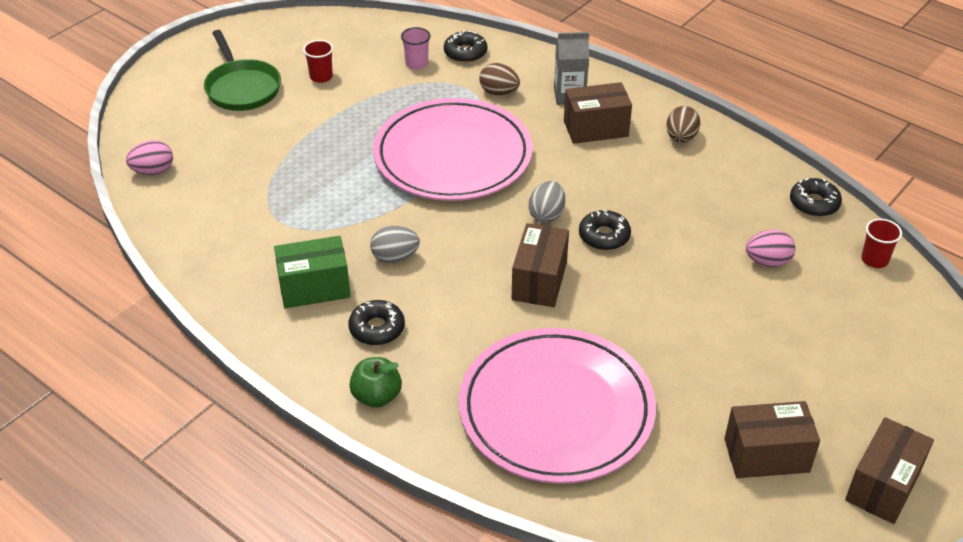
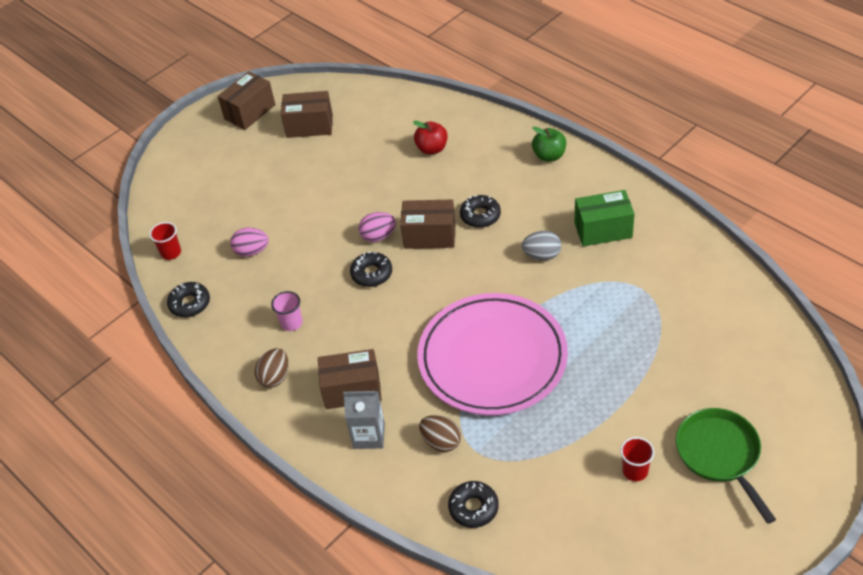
camera: 170 degrees left, 5 degrees up
(153, 171) = (775, 343): pink egg -> pink egg (378, 236)
(377, 328) = (552, 200): black donut -> black donut (480, 216)
(416, 64) = (529, 490): pink cup -> pink cup (291, 323)
(539, 281) = (429, 236): brown box -> brown box turned 75 degrees clockwise
(546, 215) = (415, 294): grey egg -> none
(556, 410) = (432, 149): pink plate -> red apple

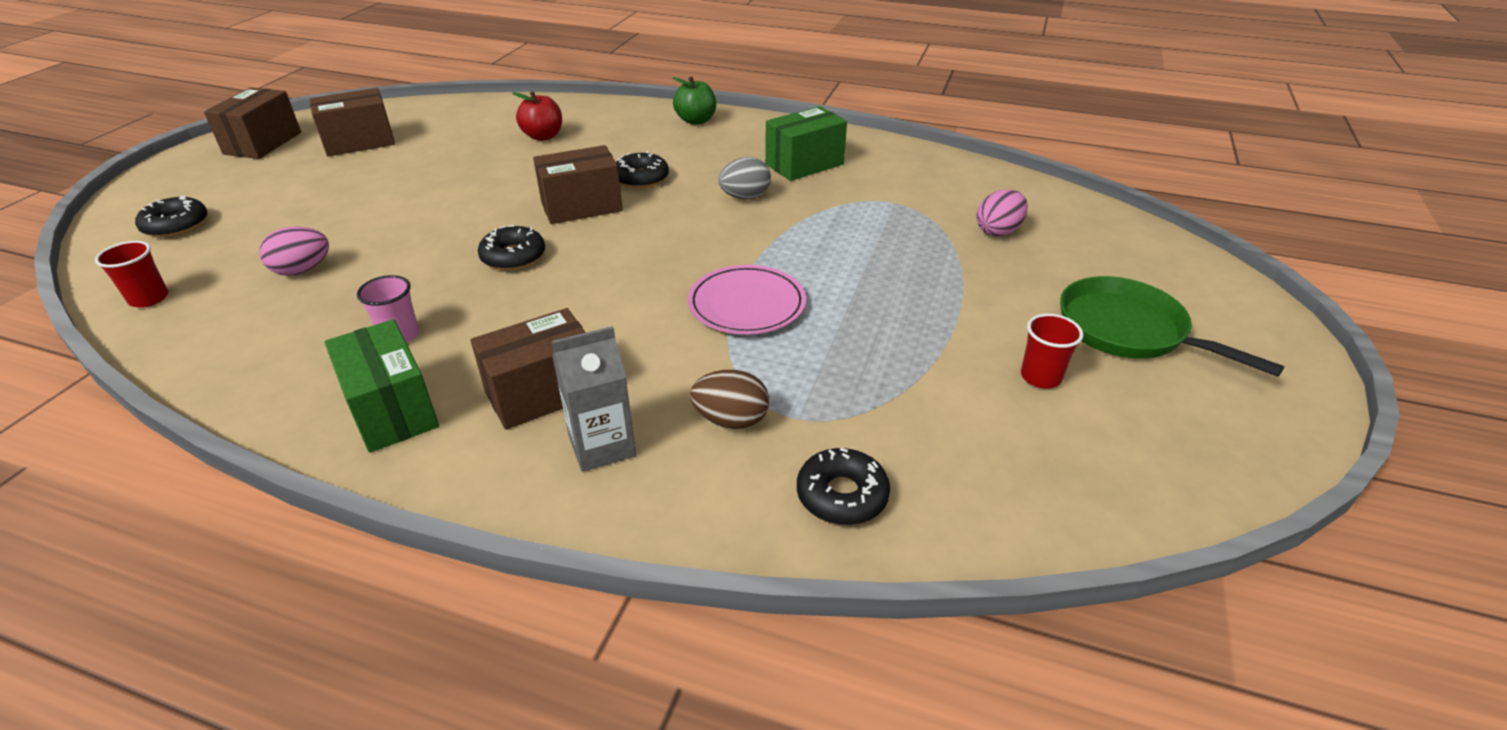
camera: 30 degrees left, 10 degrees down
(190, 304) = (196, 352): black donut -> black donut (176, 225)
(275, 377) = (392, 410): brown egg -> green box
(378, 236) = (506, 220): pink egg -> pink egg (998, 231)
(492, 358) = (747, 305): pink plate -> pink plate, size x0.51

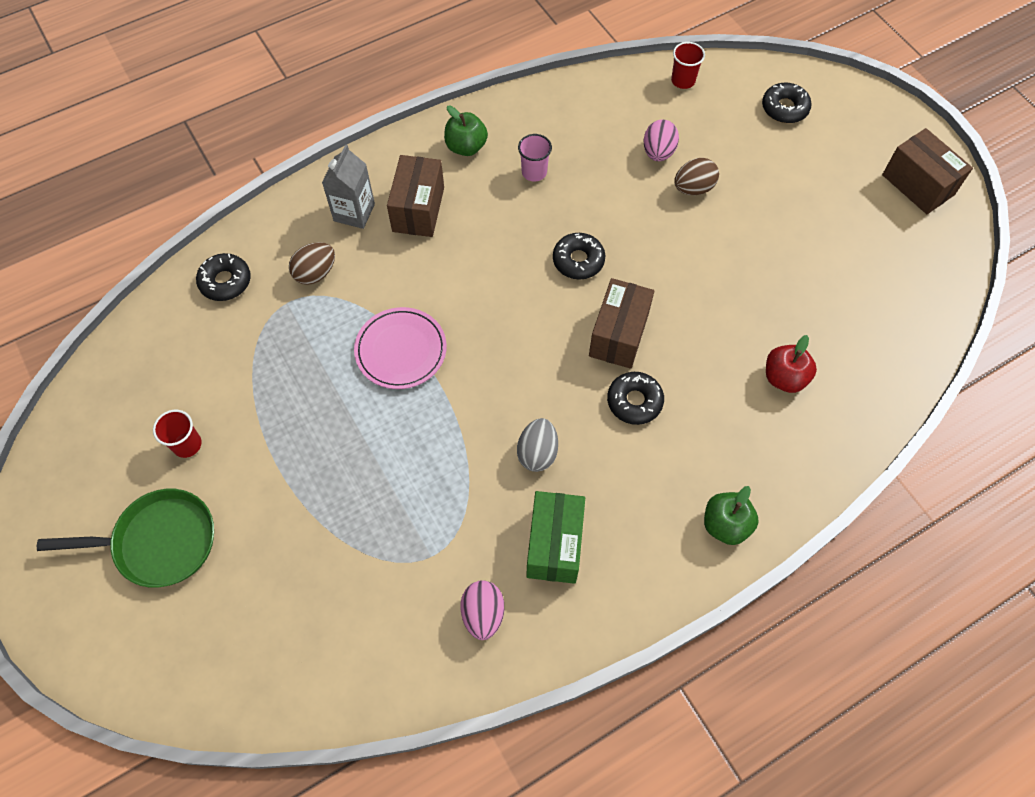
camera: 130 degrees right, 25 degrees up
(348, 233) = (693, 188): none -> brown egg
(359, 142) = (871, 245): brown box -> none
(392, 410) = (466, 147): green box -> green apple
(998, 231) = (322, 590): pink egg -> pink egg (483, 614)

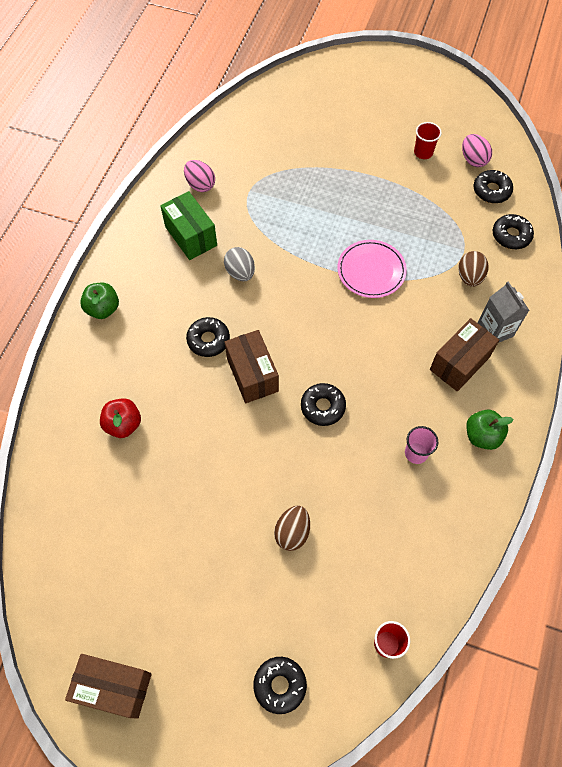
camera: 140 degrees right, 0 degrees up
(159, 542) = (383, 111): green pan -> none
(179, 341) = (491, 190): none -> black donut
(418, 209) = (459, 363): brown box -> brown box turned 75 degrees clockwise
(658, 152) = (345, 546): pink egg -> pink egg (473, 160)

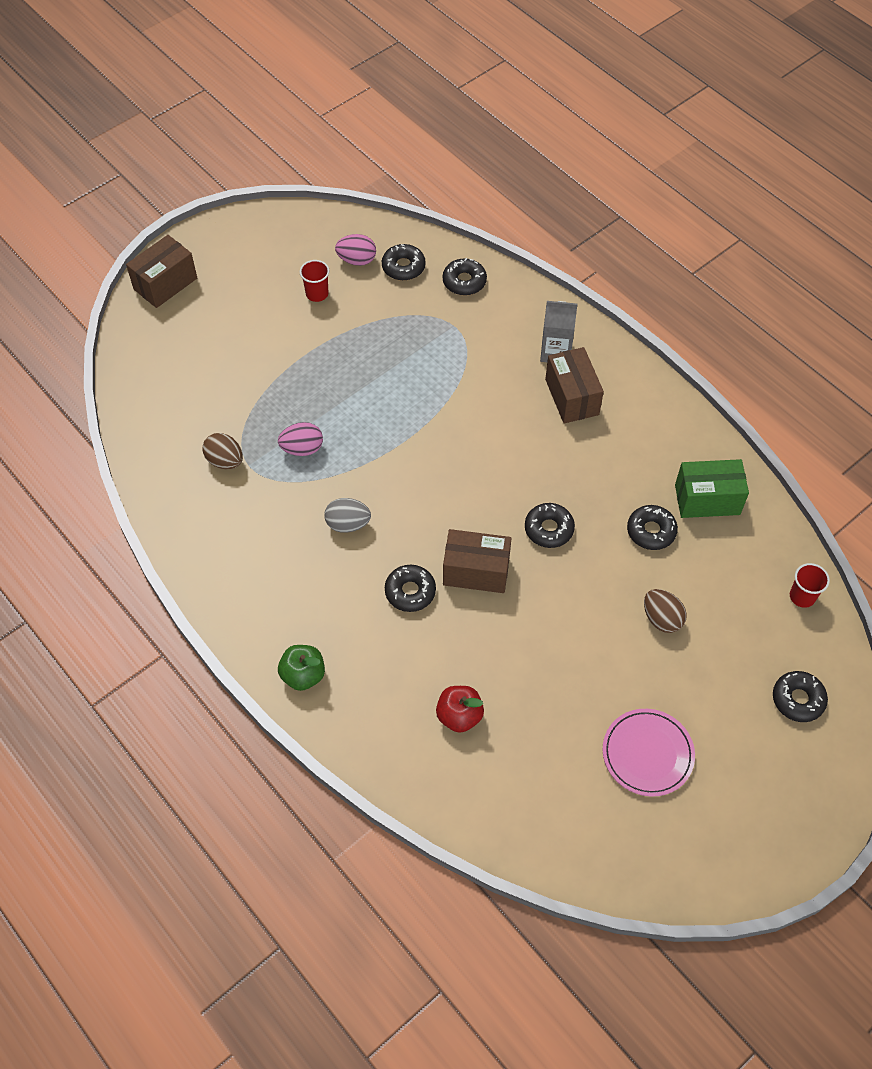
camera: 60 degrees left, 5 degrees down
(114, 687) = (732, 843): brown box -> brown box (165, 284)
(191, 236) = (268, 547): green box -> green box (707, 499)
(200, 185) = (206, 507): pink egg -> pink egg (302, 449)
(371, 271) = (425, 411): pink plate -> pink plate (647, 754)
(371, 485) = (651, 531): none -> black donut
(416, 453) = (640, 479): pink cup -> none
(469, 277) = (487, 338): brown egg -> brown egg (225, 461)
(482, 436) = (653, 421): green apple -> none

